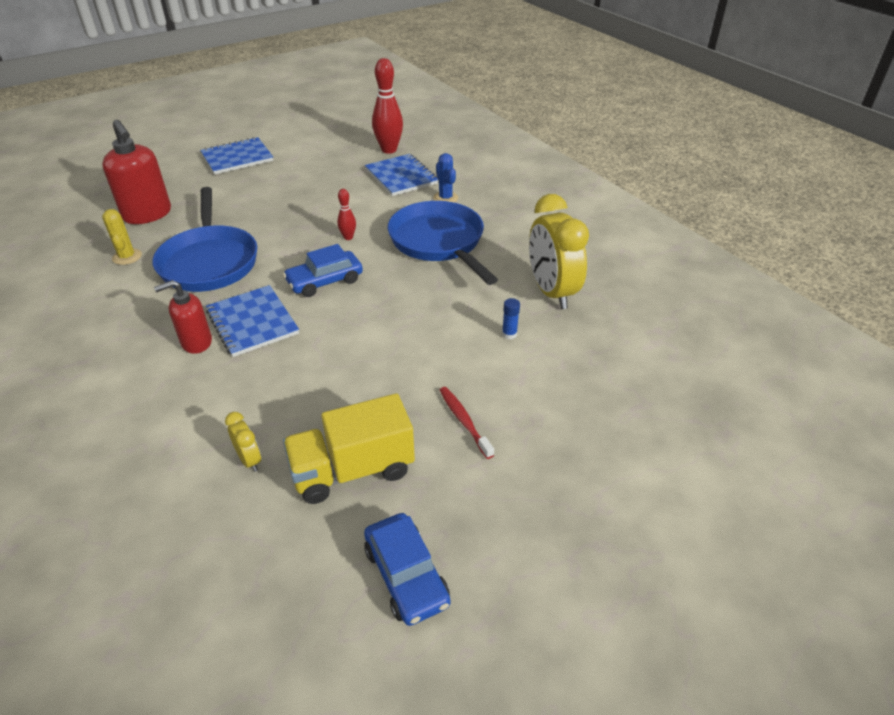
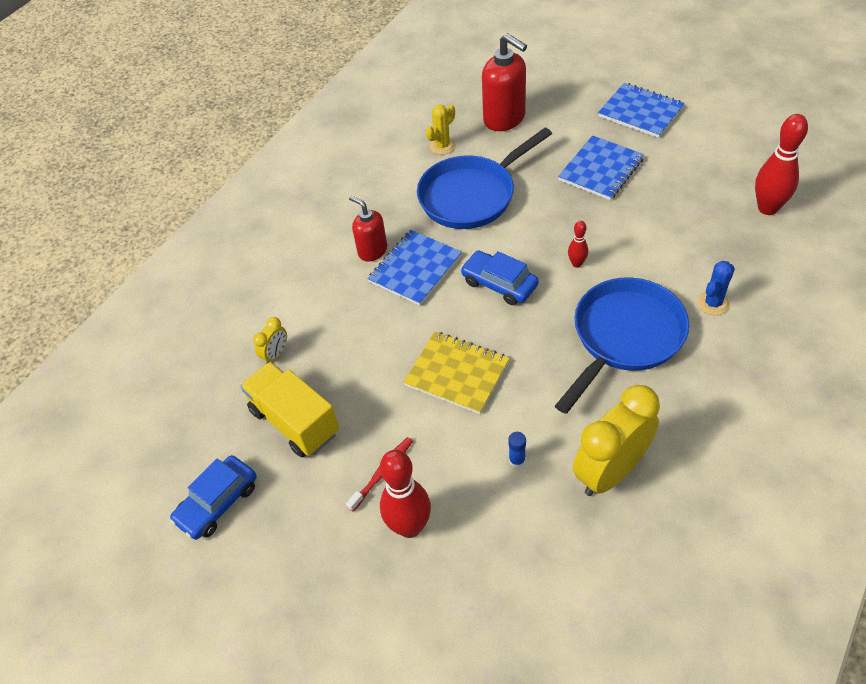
camera: 70 degrees right, 10 degrees up
(147, 215) = (504, 119): red soap dispenser -> red soap dispenser turned 75 degrees counterclockwise
(395, 337) = (457, 374): none -> yellow notebook
(401, 177) = (721, 246): blue notebook -> blue notebook (601, 169)
(533, 421) = (410, 526): none -> red bowling pin

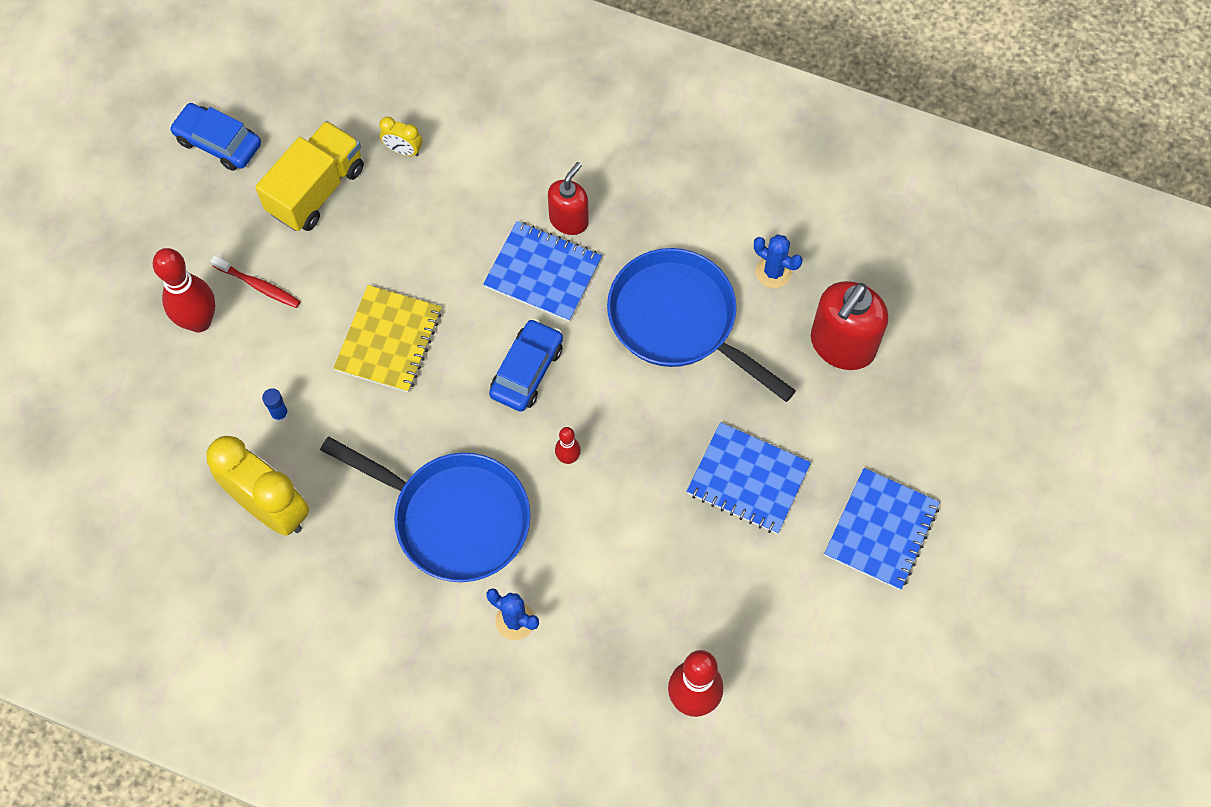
camera: 75 degrees right, 15 degrees up
(442, 146) = (773, 272): yellow cactus -> blue cactus

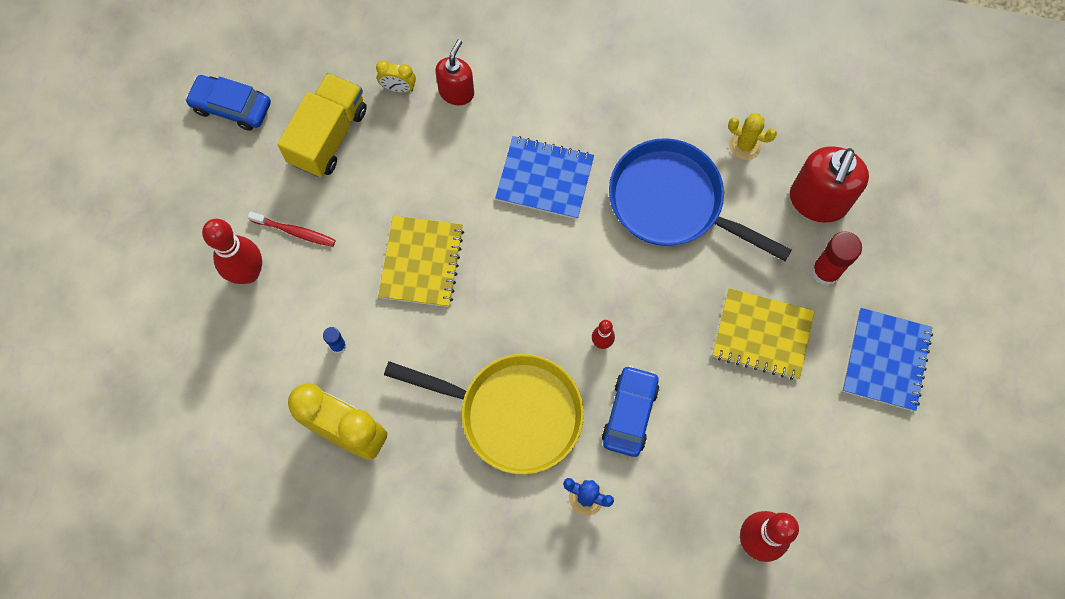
camera: 10 degrees left, 5 degrees up
(454, 518) = (513, 413): blue pan -> yellow pan
(527, 371) = (549, 269): blue car -> blue car (629, 413)
(569, 220) = (557, 127): red soap dispenser -> red soap dispenser (456, 92)
(748, 479) = (762, 335): blue notebook -> yellow notebook
(773, 272) = (745, 145): blue cactus -> yellow cactus
(834, 423) = (825, 271): none -> red glue stick

